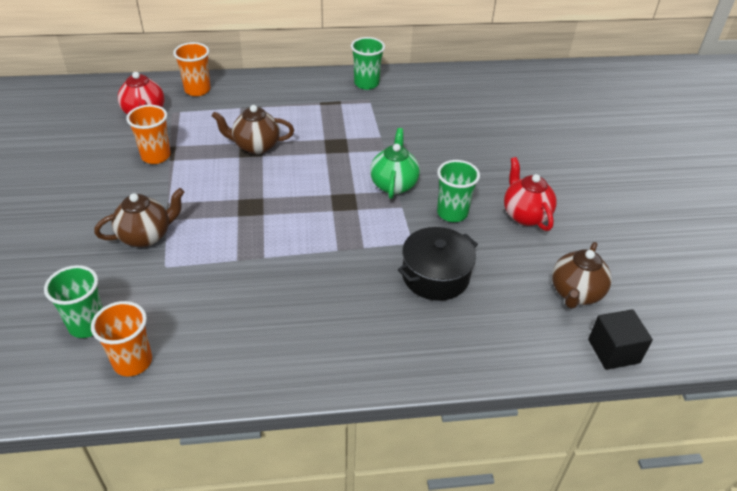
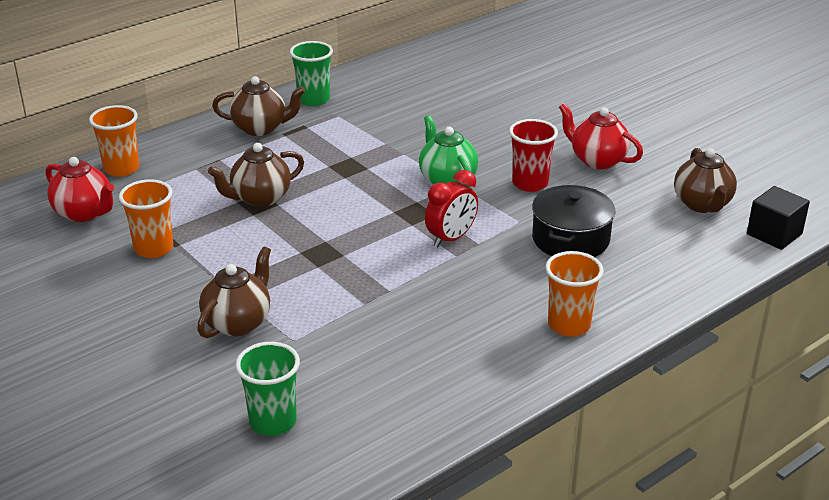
camera: 30 degrees left, 10 degrees down
(132, 362) = (361, 429): orange cup -> orange cup (569, 325)
(310, 93) = (260, 128): none -> brown teapot
(348, 234) = (451, 238): none -> red clock
(452, 213) = (530, 183): green cup -> red cup

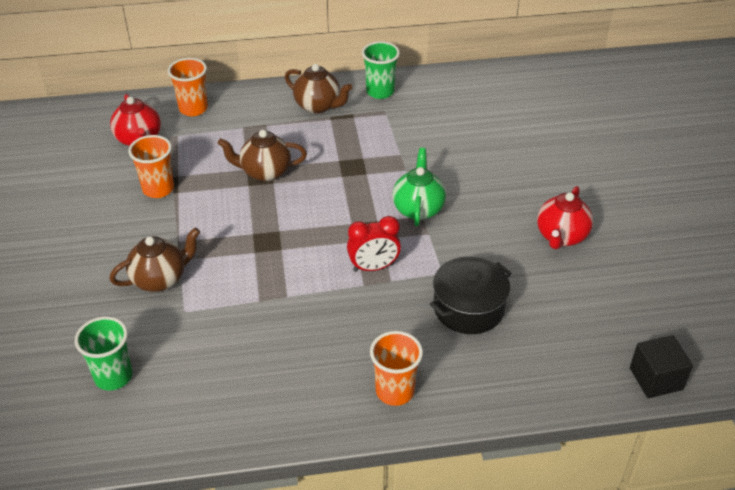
camera: 30 degrees right, 10 degrees up
(530, 183) = (483, 238): red cup -> none
(597, 160) = (561, 236): red teapot -> red teapot turned 135 degrees counterclockwise
(702, 204) = (616, 320): brown teapot -> none

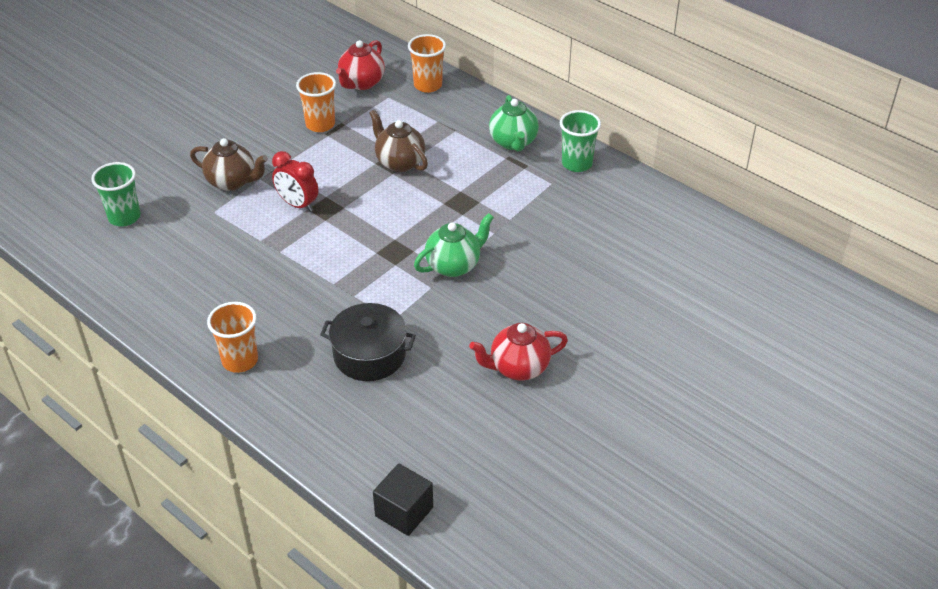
camera: 50 degrees right, 0 degrees up
(318, 106) = (513, 142): brown teapot -> green teapot
(373, 267) = (358, 278): red clock -> red clock (297, 205)

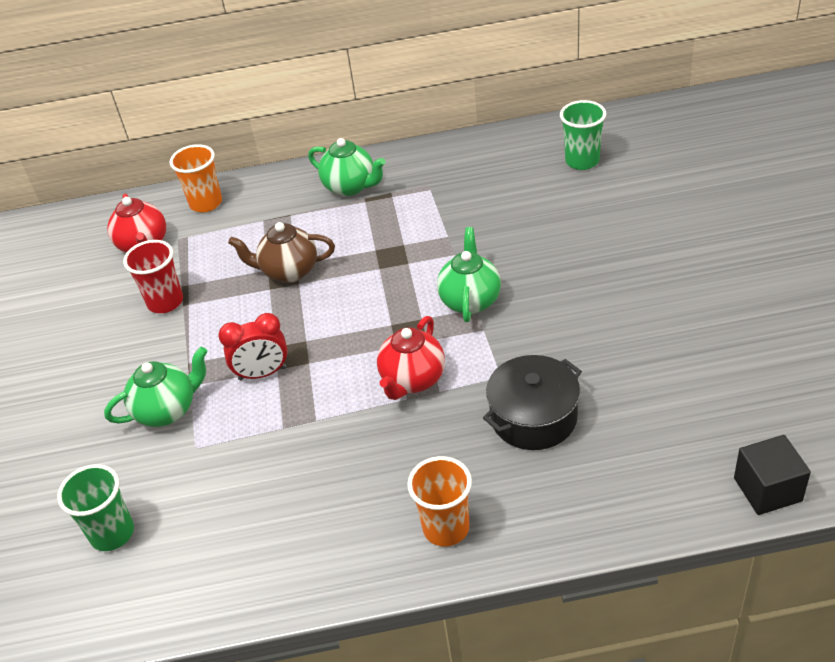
camera: 45 degrees left, 0 degrees up
(232, 182) = (167, 410): brown teapot -> green teapot
(320, 124) = (165, 302): orange cup -> red cup
(518, 368) = (644, 320): red teapot -> red teapot (412, 380)
(576, 163) = (422, 163): green cup -> green cup (582, 161)

